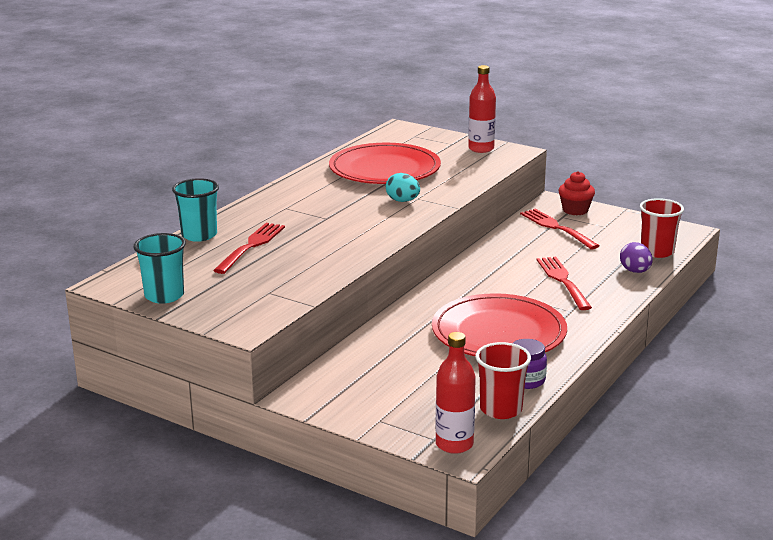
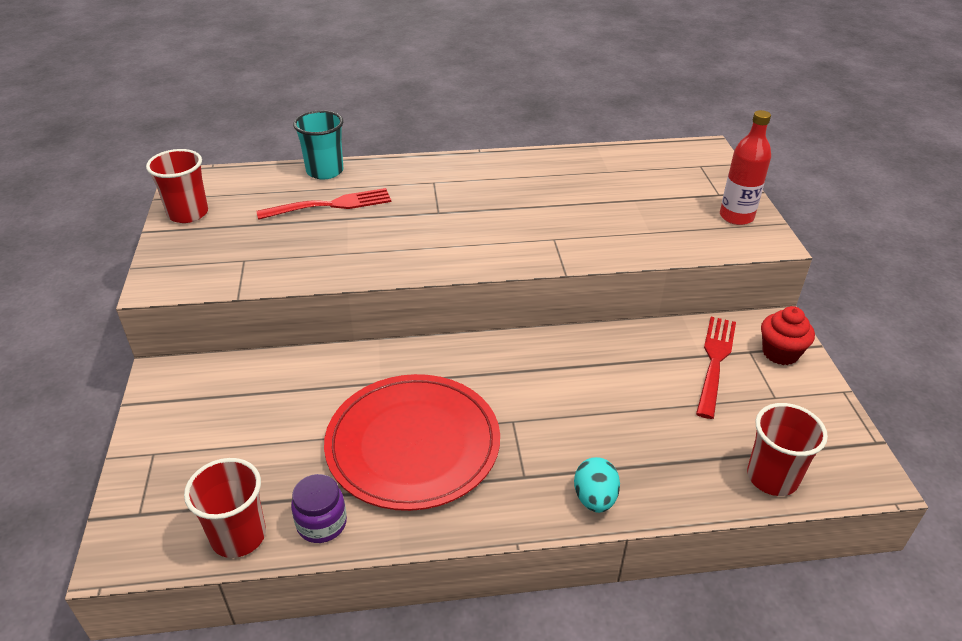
camera: 50 degrees right, 15 degrees up
(164, 296) = (188, 213): turquoise cup -> red cup
(384, 169) = (594, 188): red plate -> none
(403, 201) = (534, 234): turquoise egg -> turquoise egg (594, 498)
(454, 444) = (136, 537): red bottle -> none
(563, 281) = (590, 434): red fork -> none
(635, 271) = (692, 483): purple egg -> none

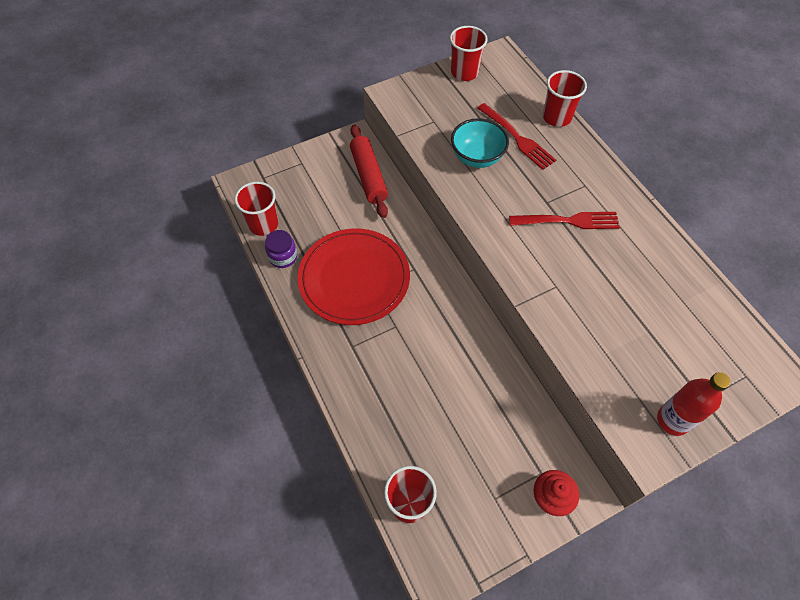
camera: 70 degrees right, 20 degrees up
(245, 381) = (368, 176): none -> red rolling pin
(325, 171) = (556, 117): turquoise cup -> red cup
(334, 242) = (477, 157): none -> turquoise bowl
(594, 498) = (349, 391): turquoise egg -> none
(715, 362) = (514, 447): red fork -> red fork (567, 221)

